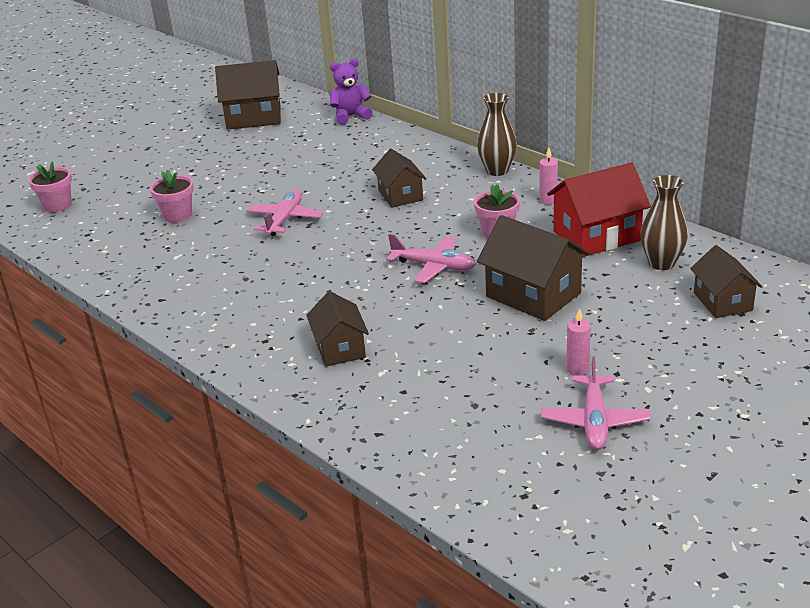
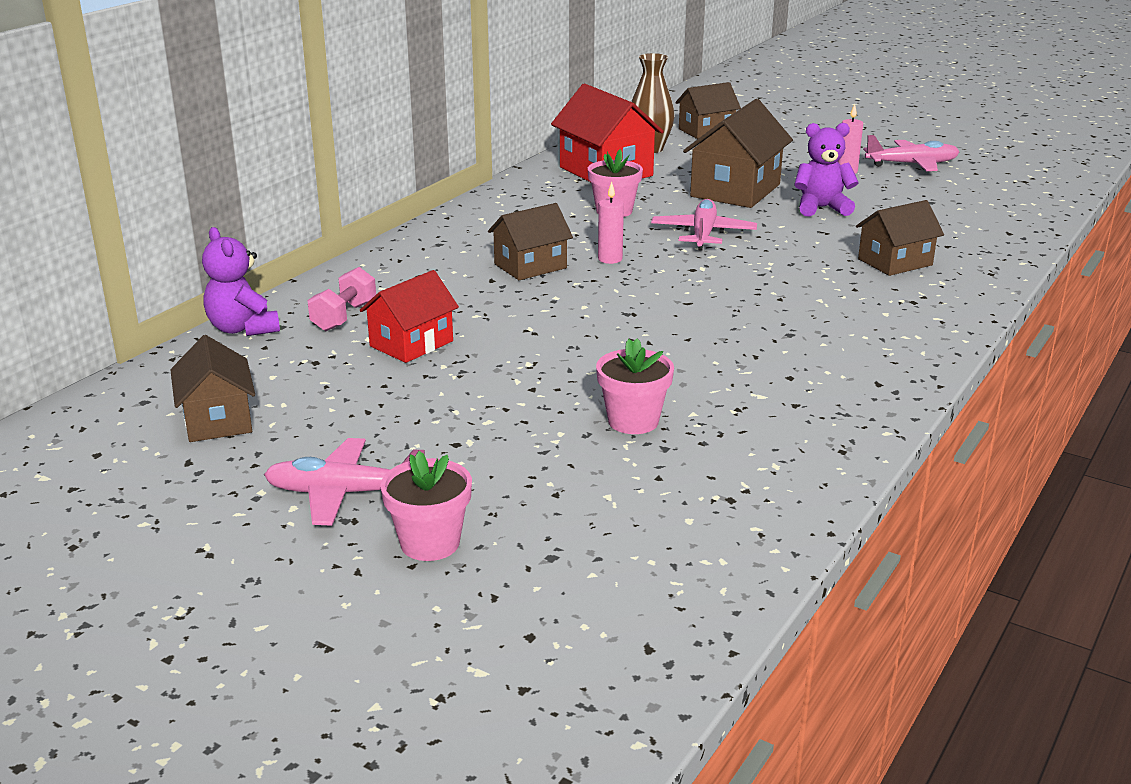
camera: 105 degrees left, 5 degrees down
(57, 206) = (633, 570): pink flower pot -> pink flower pot (430, 543)
(254, 117) = (217, 420): brown house -> brown house, size x0.64
(285, 219) = (620, 331): pink plane -> pink plane (343, 493)
(306, 158) = (411, 344): none -> red house
(352, 140) = (344, 317): none -> pink dumbbell
(475, 334) = (821, 208): none -> purple teddy bear
(497, 170) = (453, 220): brown vase -> none
(548, 200) = (530, 193): pink candle -> pink candle (610, 259)

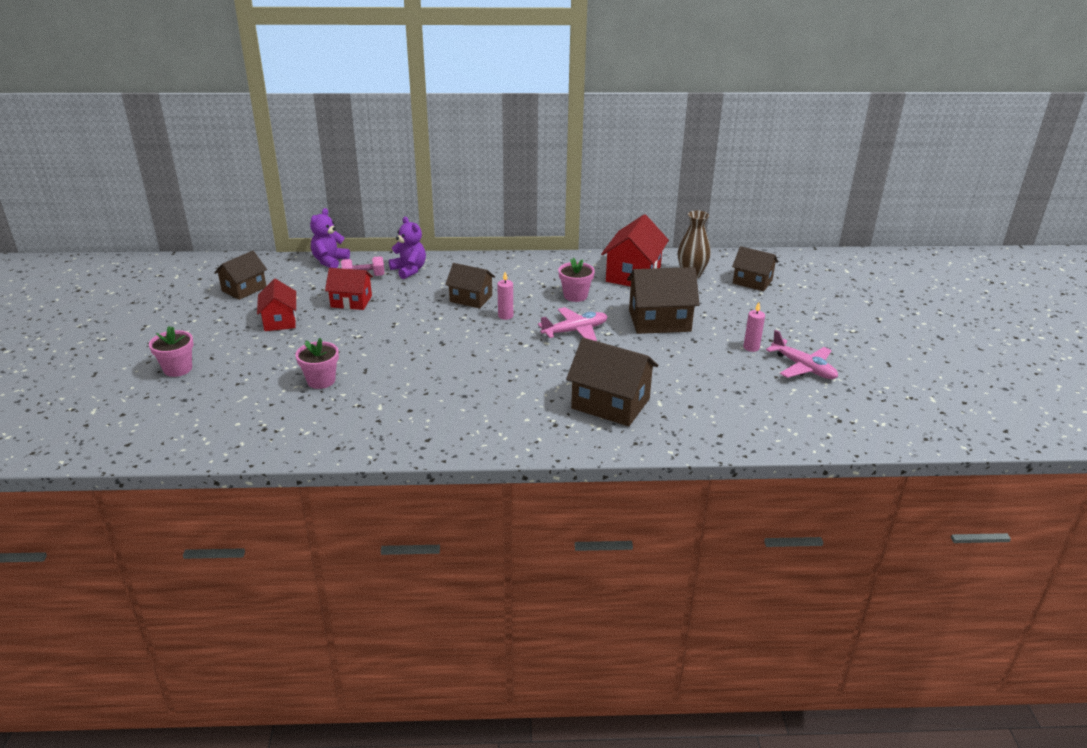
camera: 55 degrees right, 5 degrees up
(343, 493) = (204, 337): pink plane -> none
(388, 412) = (280, 321): none -> red house
(821, 208) = (669, 356): purple teddy bear -> purple teddy bear (409, 270)
(895, 262) = (610, 403): brown house -> brown house, size x1.57

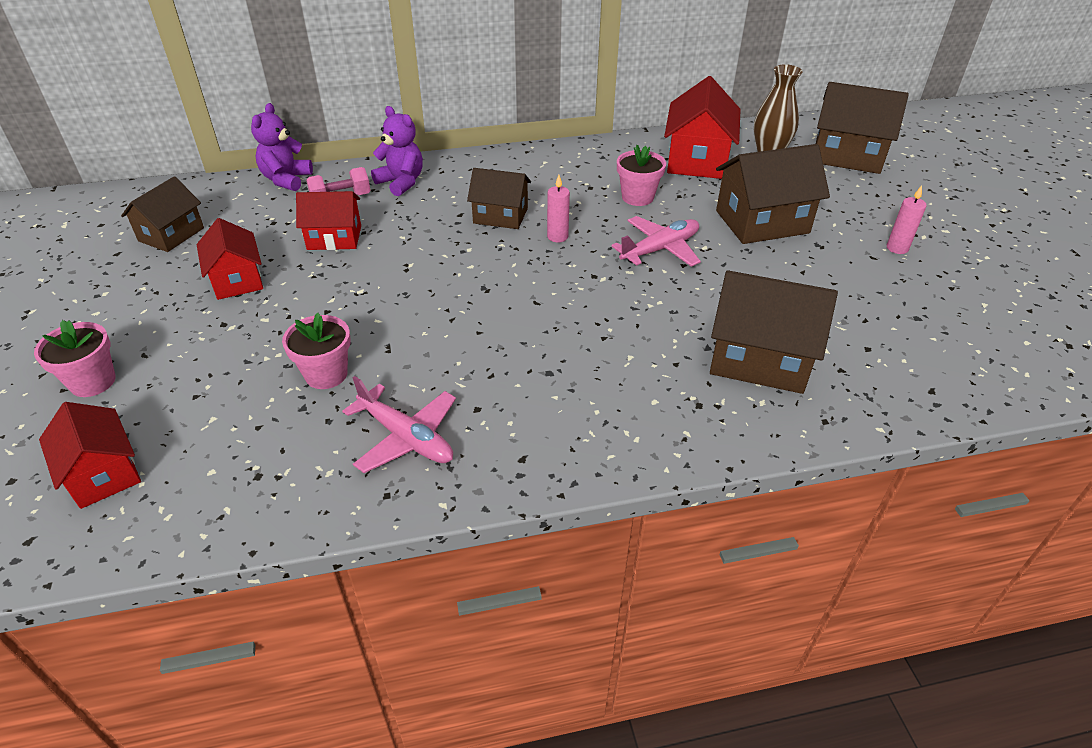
camera: 10 degrees left, 10 degrees up
(175, 417) = (103, 473): none -> red house
(752, 281) = (847, 155): brown house -> brown house, size x1.57
(803, 368) = (978, 270): pink plane -> pink plane (406, 438)

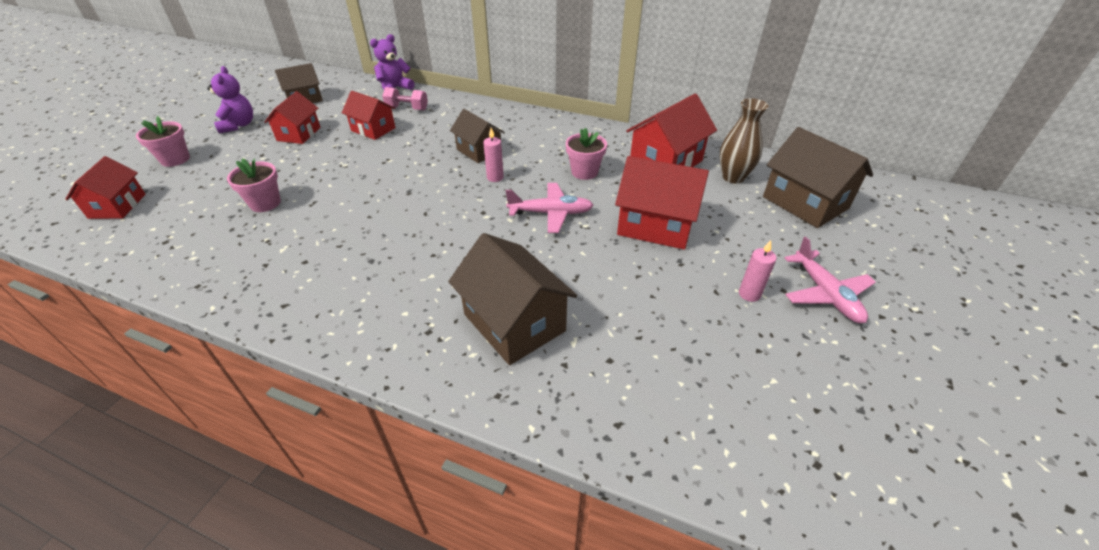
camera: 35 degrees right, 0 degrees up
(401, 182) = (451, 110): purple teddy bear -> purple teddy bear (238, 125)
(406, 438) = (249, 259): pink plane -> pink plane (826, 294)
(762, 222) = (656, 225): brown house -> red house

